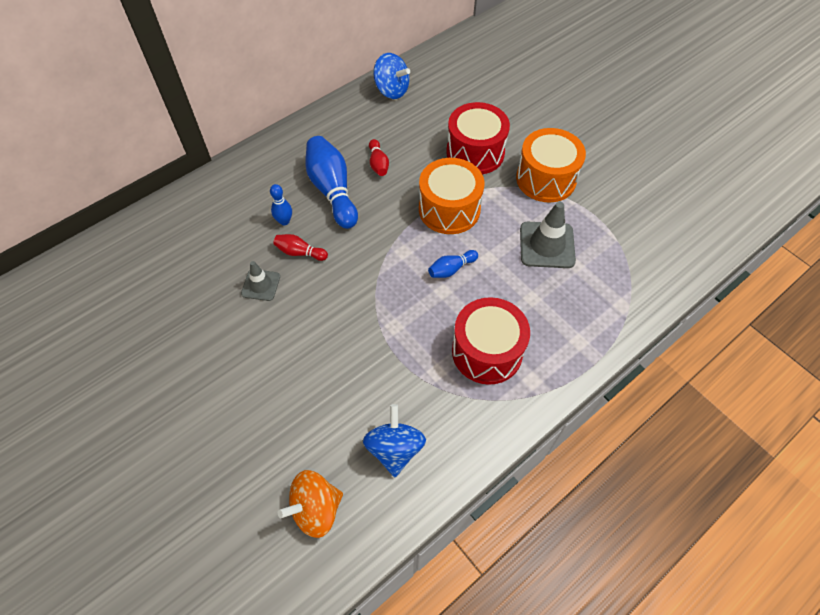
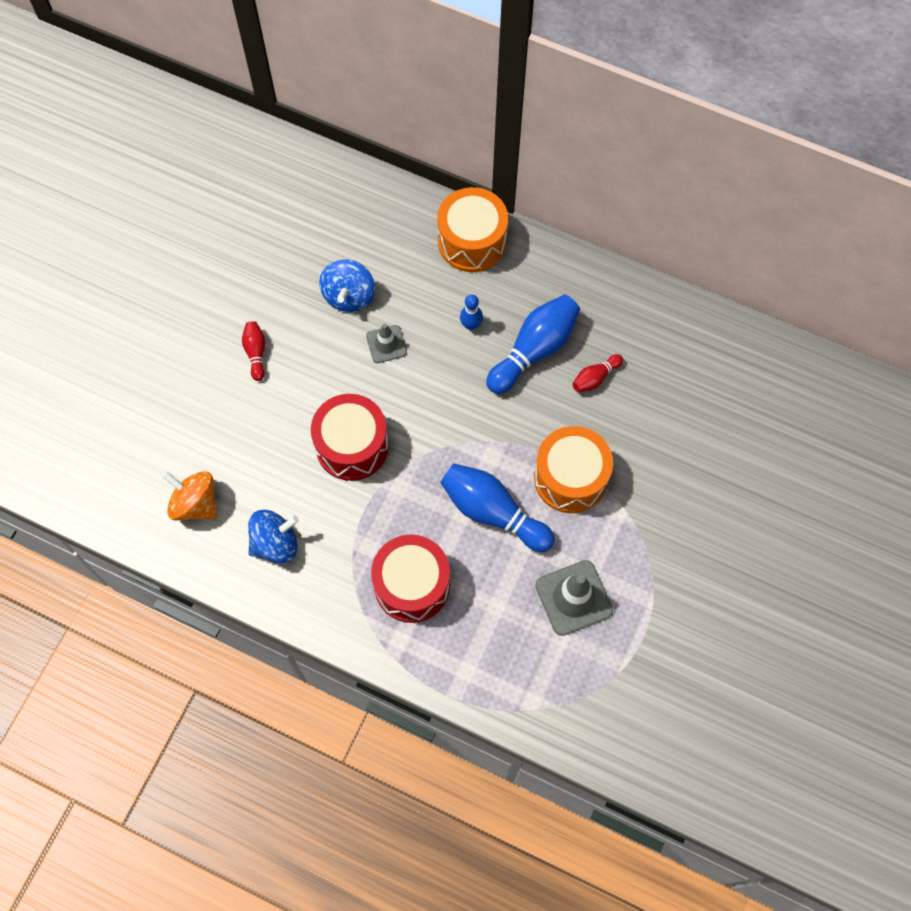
camera: 65 degrees right, 10 degrees up
(300, 252) = (440, 359): red bowling pin -> red bowling pin (256, 353)
(391, 90) = (716, 340): blue spinning top -> blue spinning top (349, 296)
(451, 269) = (493, 512): blue bowling pin -> blue bowling pin, size x2.01
(475, 152) = (668, 472): red drum -> red drum (352, 446)
(546, 179) = (670, 564): orange drum -> orange drum (472, 241)

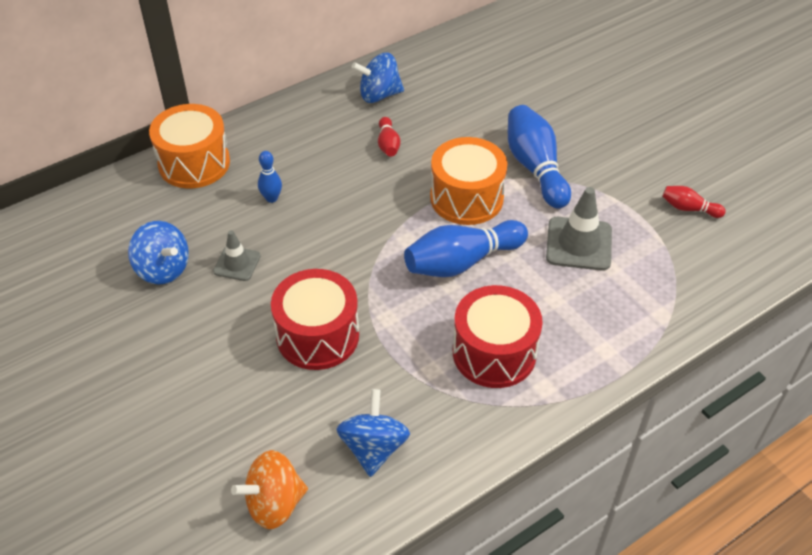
camera: 60 degrees left, 20 degrees down
(256, 353) = (153, 370): red bowling pin -> red bowling pin (688, 208)
(534, 350) = (331, 169): blue bowling pin -> blue bowling pin (535, 168)
(656, 333) = (379, 95): none -> blue spinning top

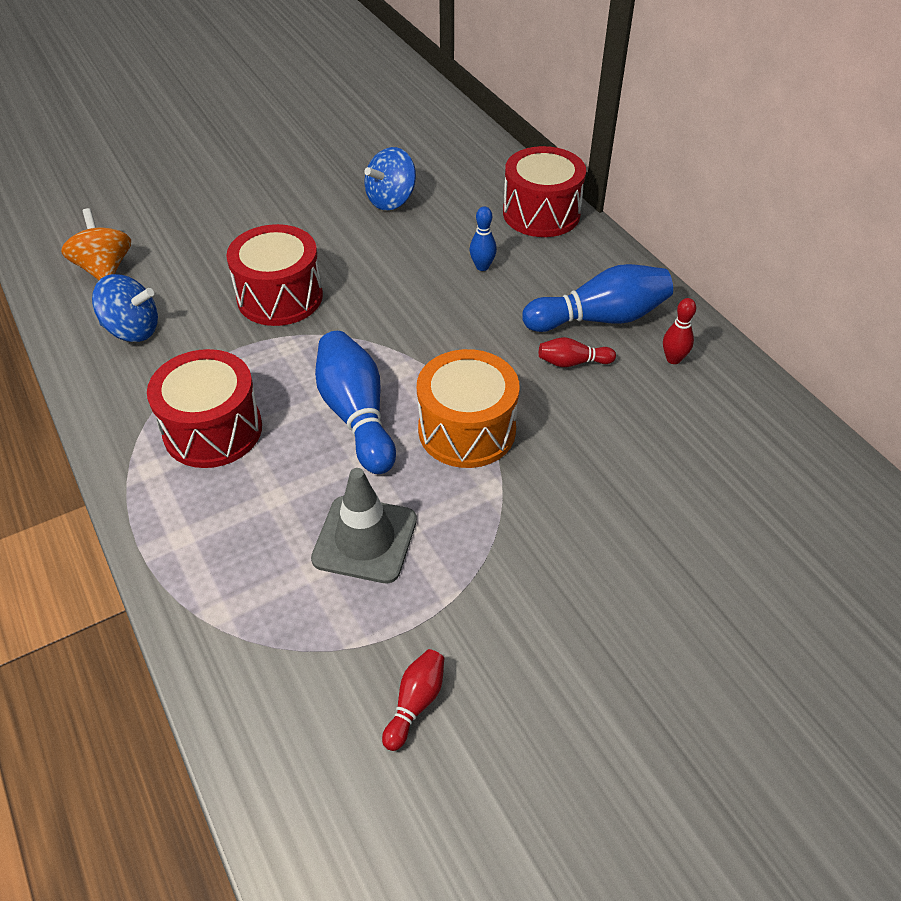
camera: 95 degrees right, 0 degrees up
(194, 163) = (541, 213): orange drum -> red drum
(237, 263) = (389, 244): grey traffic cone -> none
(379, 95) = (673, 359): blue spinning top -> red bowling pin
(535, 168) = (522, 511): blue bowling pin -> blue bowling pin (600, 318)

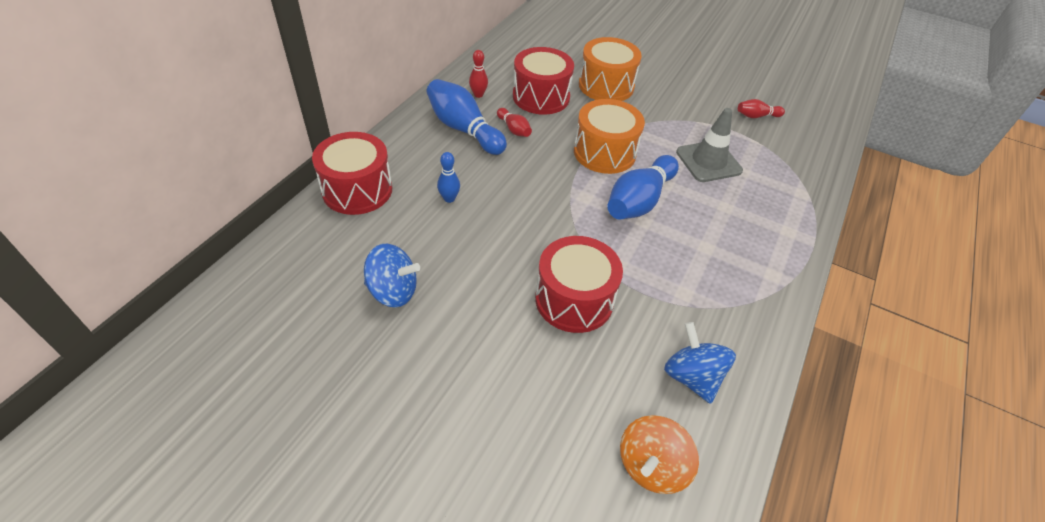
camera: 125 degrees left, 0 degrees up
(213, 430) = (717, 262): red drum -> red drum (541, 97)
(626, 520) = (606, 86): none -> orange drum

